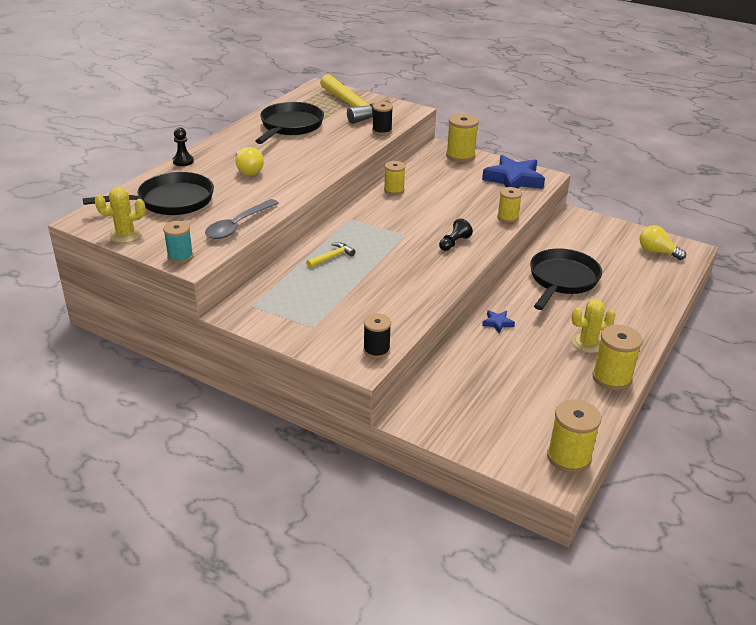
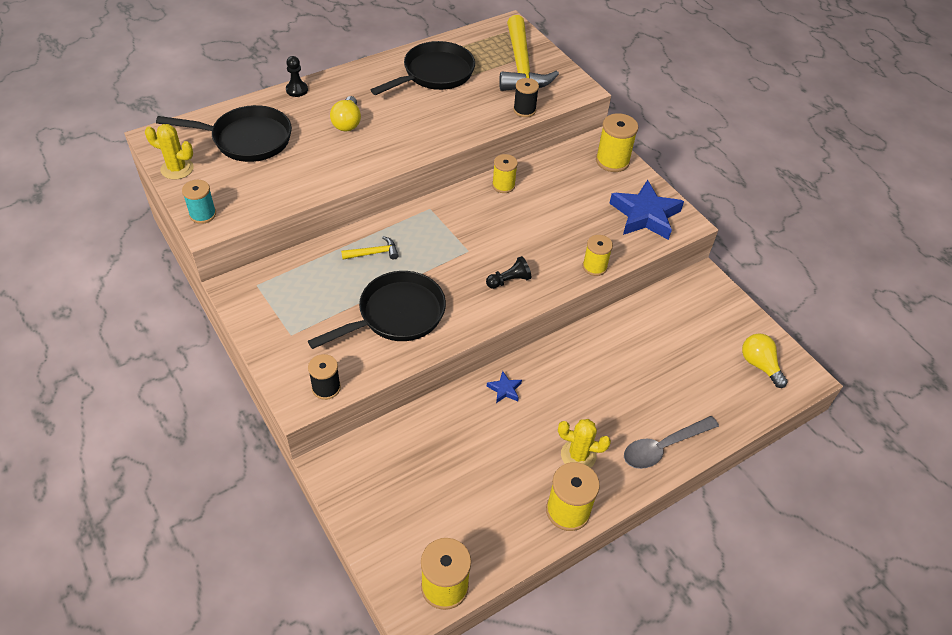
camera: 25 degrees right, 15 degrees up
(238, 225) = (283, 193): grey spoon -> grey spoon (663, 447)
(562, 280) = (618, 361): black pan -> black pan (396, 315)

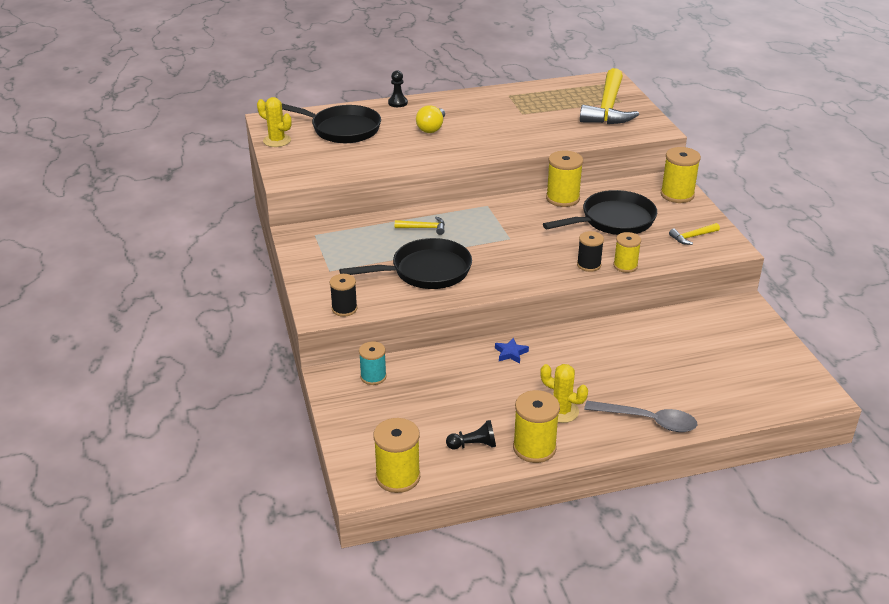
camera: 20 degrees right, 15 degrees down
(203, 214) = (285, 171): turquoise spool -> turquoise spool (373, 377)
(435, 74) = (524, 105): black pan -> black pan (613, 220)
(503, 185) = (562, 198): yellow spool -> yellow spool, size x1.53
(509, 280) = (538, 264): black pawn -> black pawn (473, 445)
(524, 110) = (596, 138): black spool -> black spool (589, 265)
(645, 215) = (692, 237): blue star -> yellow hammer
(663, 447) = (648, 421): grey spoon -> grey spoon turned 150 degrees counterclockwise
(759, 365) = (776, 378): yellow light bulb -> none

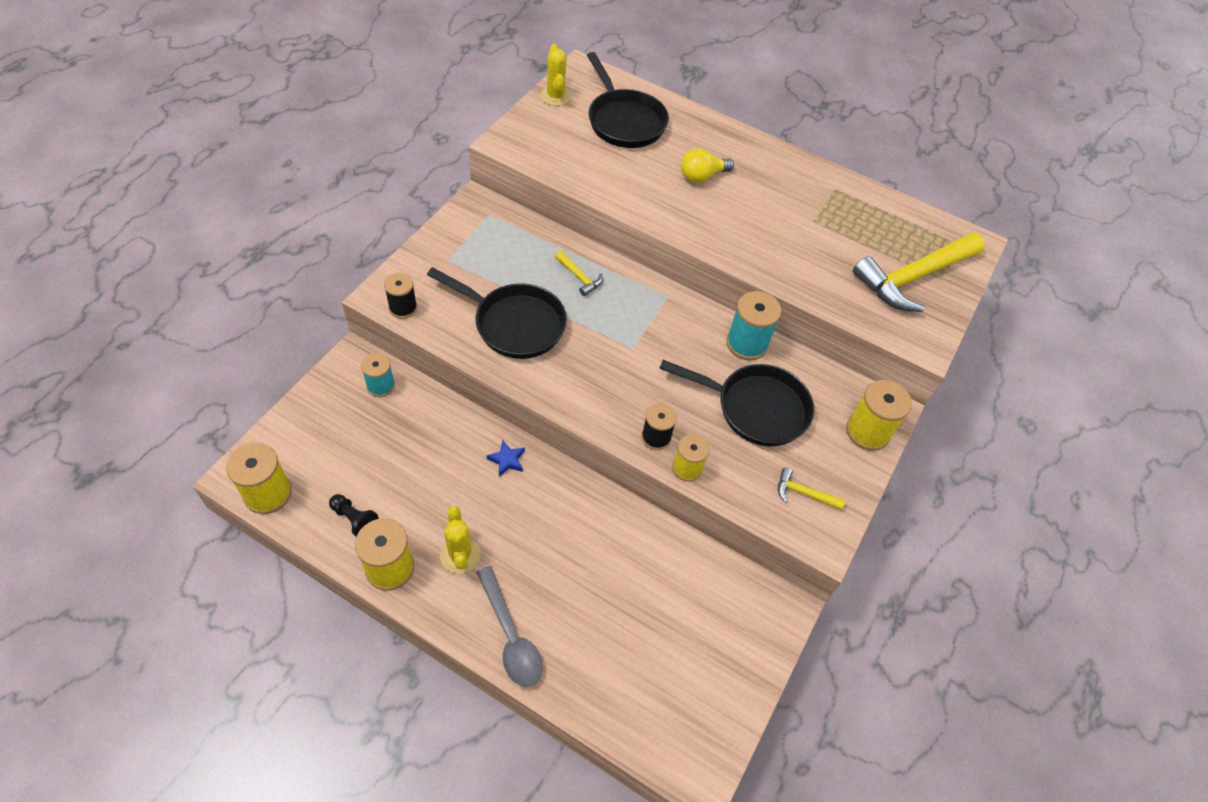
camera: 40 degrees right, 20 degrees up
(397, 103) = (717, 125): black pawn -> none
(562, 198) = (746, 344): yellow spool -> turquoise spool

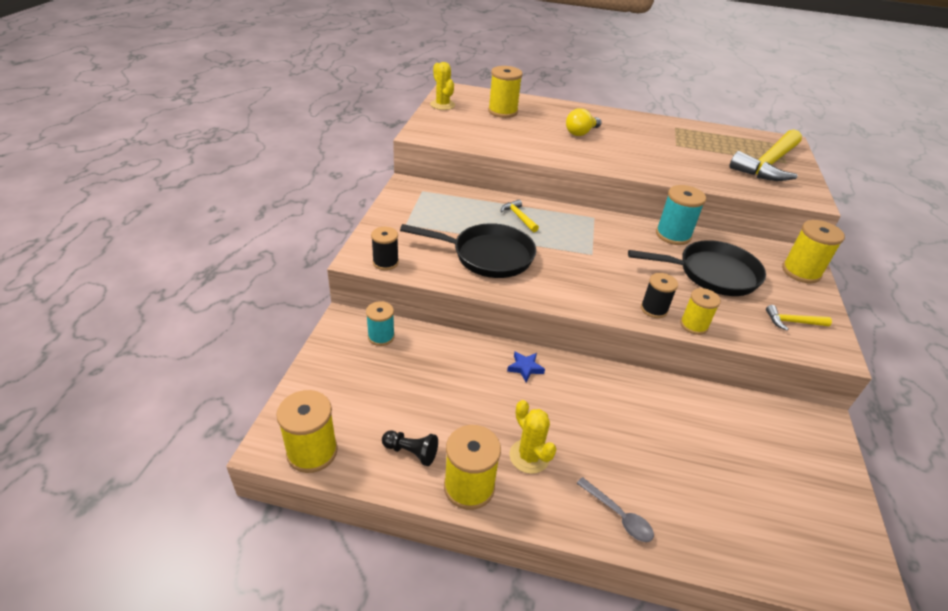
camera: 15 degrees left, 15 degrees down
(511, 636) = (618, 515): grey spoon -> grey spoon, size x0.64
(579, 277) = (519, 217): yellow hammer -> yellow hammer turned 150 degrees counterclockwise
(624, 121) = (503, 112): black pan -> yellow spool

